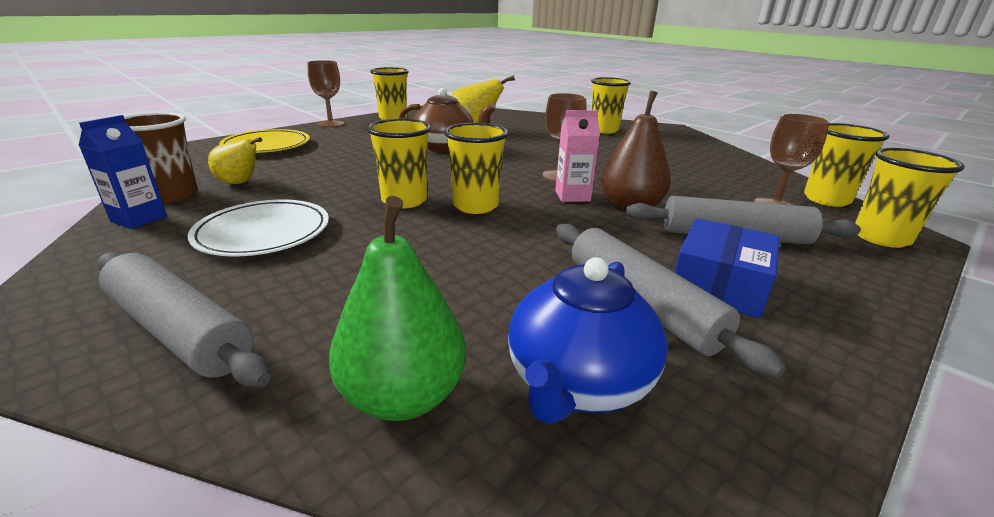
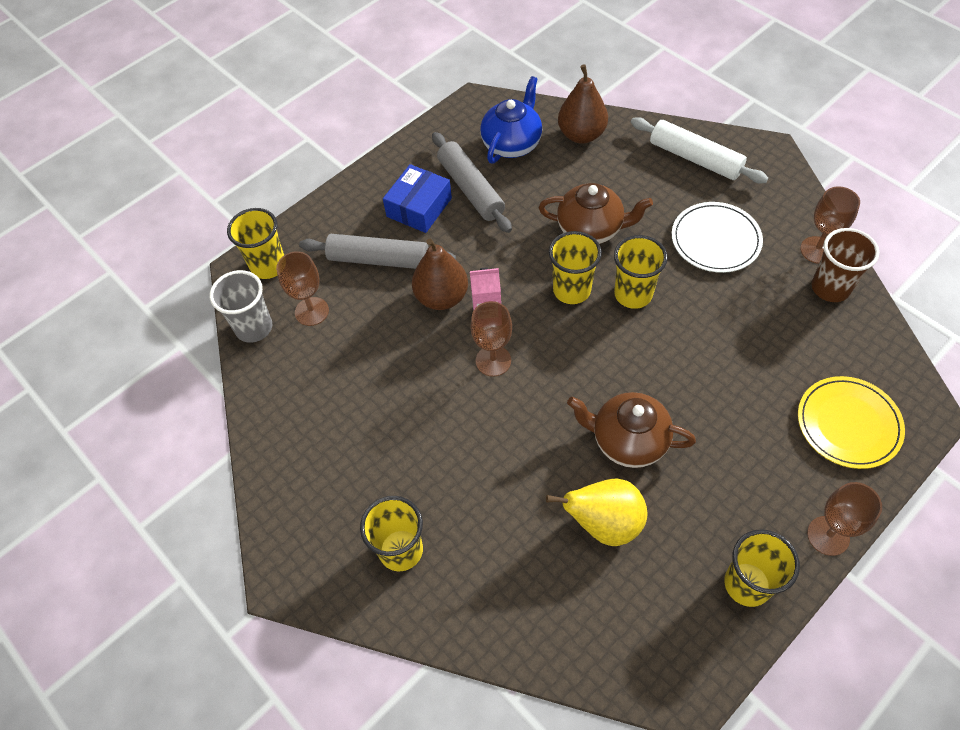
camera: 175 degrees left, 30 degrees up
(139, 219) = (817, 250): blue carton -> brown goblet
(179, 331) = (695, 158): grey rolling pin -> white rolling pin
(240, 183) = (794, 316): yellow pear -> none
(403, 396) = (581, 135): green pear -> brown pear
(435, 249) = (591, 229): none -> brown teapot
(826, 199) = (254, 328): yellow cup -> grey cup

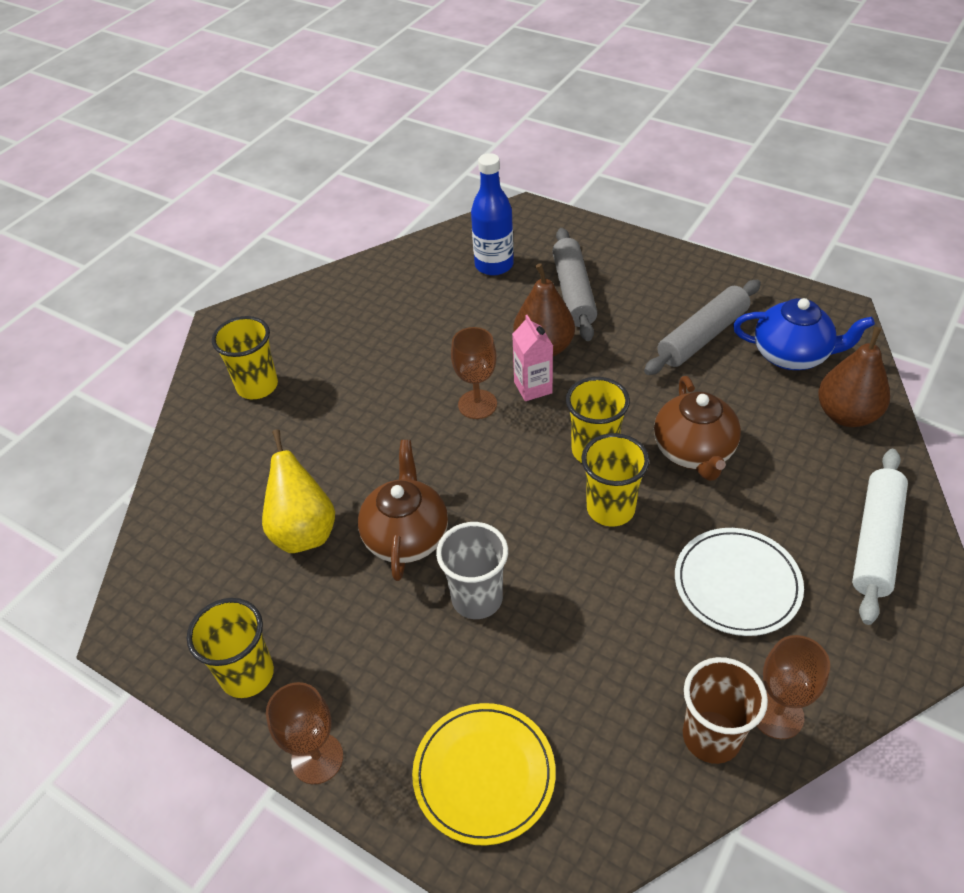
camera: 75 degrees right, 10 degrees down
(254, 328) = (464, 236): grey cup -> grey cup (477, 598)
(268, 266) = (536, 224): yellow cup -> none
(312, 311) = (494, 265): brown goblet -> blue bottle
(419, 207) = (655, 303): blue box -> none

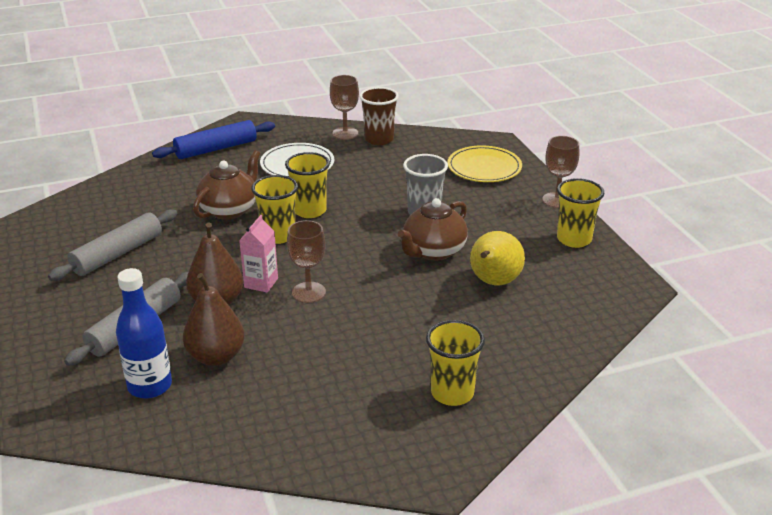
camera: 145 degrees left, 15 degrees down
(702, 336) = (117, 254): grey rolling pin -> grey rolling pin turned 45 degrees counterclockwise
(792, 355) = (96, 219): blue teapot -> none
(846, 415) = (130, 186): brown pear -> brown pear (216, 356)
(876, 541) = (216, 149): white rolling pin -> blue rolling pin

